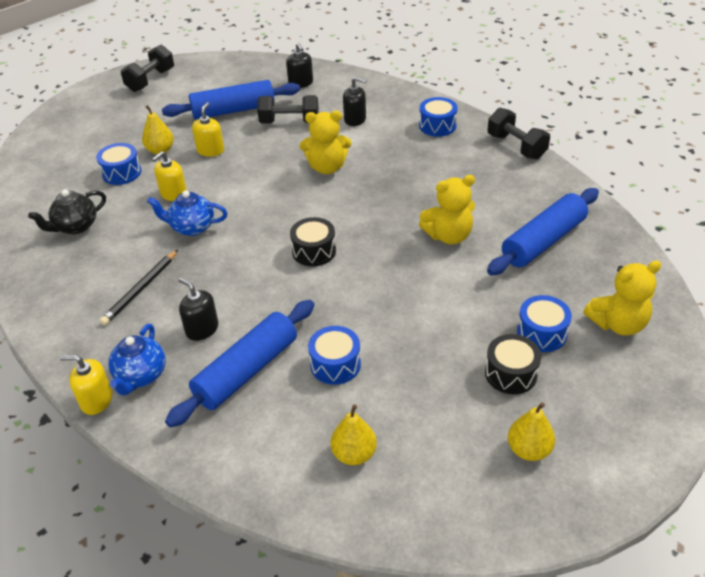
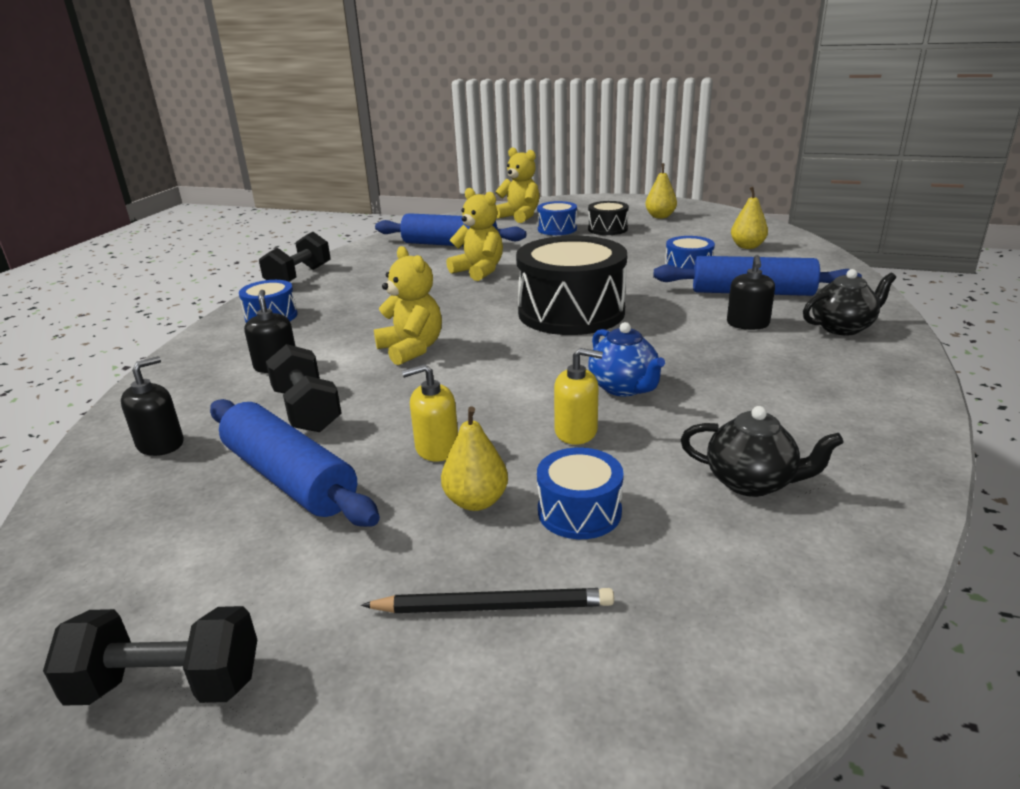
camera: 120 degrees left, 15 degrees down
(96, 400) = (902, 335): yellow soap dispenser -> none
(141, 289) = (760, 374): black pencil -> black pencil (493, 606)
(141, 376) = (842, 328): blue teapot -> black teapot
(314, 251) = (571, 312): black drum -> black drum, size x2.03

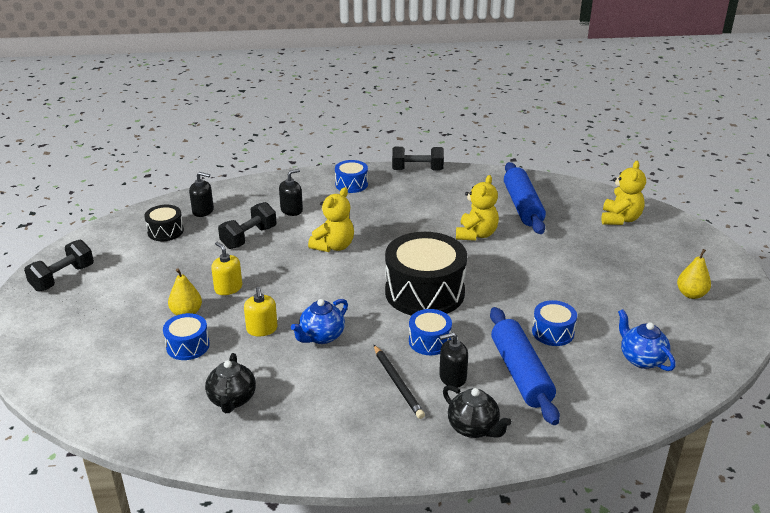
camera: 65 degrees right, 5 degrees up
(168, 685) = (63, 278): black dumbbell -> black dumbbell turned 60 degrees clockwise
(290, 477) = (188, 255): blue rolling pin -> none
(493, 606) = (116, 337): black pencil -> black pencil (398, 383)
(557, 229) = (602, 246): blue drum -> blue drum (429, 341)
(607, 229) = (625, 271): black drum -> black drum (165, 231)
(747, 246) = (641, 359): yellow pear -> blue teapot

